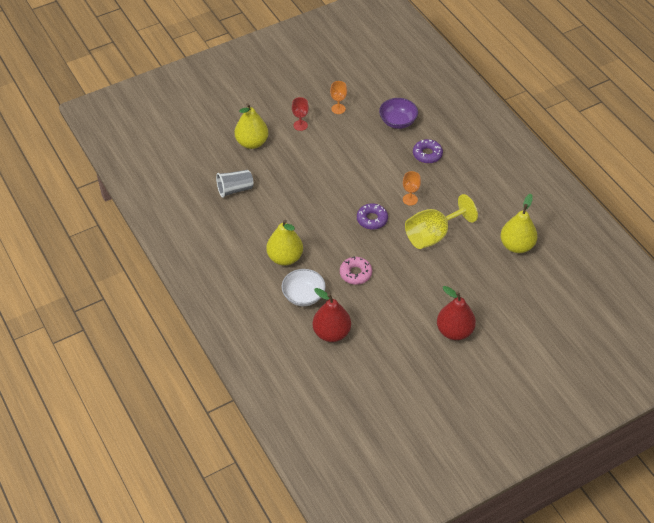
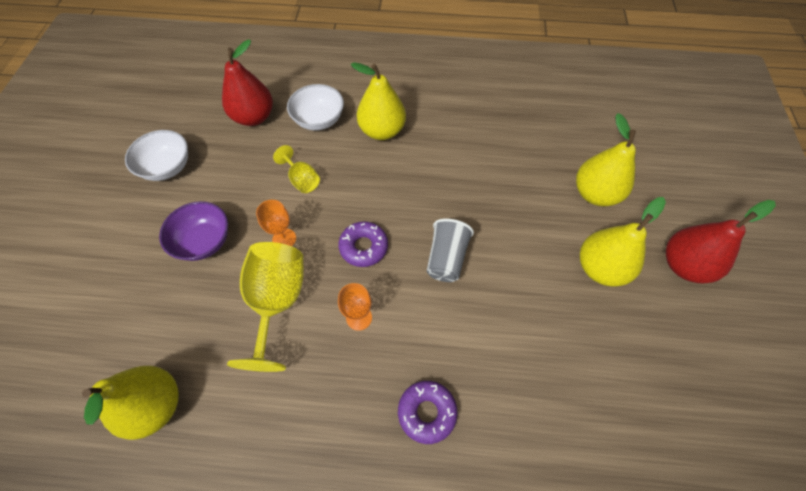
camera: 125 degrees right, 10 degrees up
(235, 189) = (520, 138): grey cup -> grey cup (446, 258)
(300, 125) = (600, 268): red goblet -> yellow pear
(338, 109) = (612, 343): orange goblet -> orange goblet (284, 239)
(355, 273) = (302, 180): pink donut -> yellow goblet
(398, 122) = (531, 419): purple bowl -> purple bowl (204, 241)
(408, 348) = (167, 167): none -> white bowl
(454, 331) = (135, 224): red pear -> red pear (683, 265)

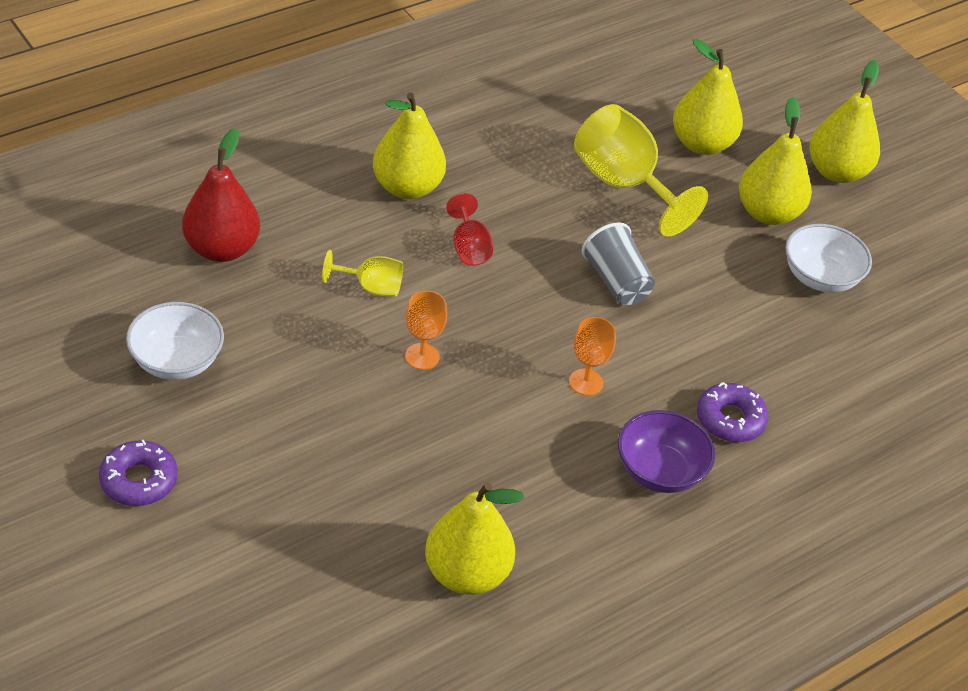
camera: 45 degrees left, 15 degrees down
(204, 241) = (329, 409): purple bowl -> purple bowl (659, 471)
(277, 302) = (485, 417): yellow goblet -> yellow goblet (624, 184)
(319, 120) = (313, 212): white bowl -> white bowl (820, 277)
(363, 247) = (520, 317): purple donut -> purple donut (139, 480)
(379, 185) = (469, 248): none -> red goblet
(683, 265) = (837, 172): red pear -> yellow pear

